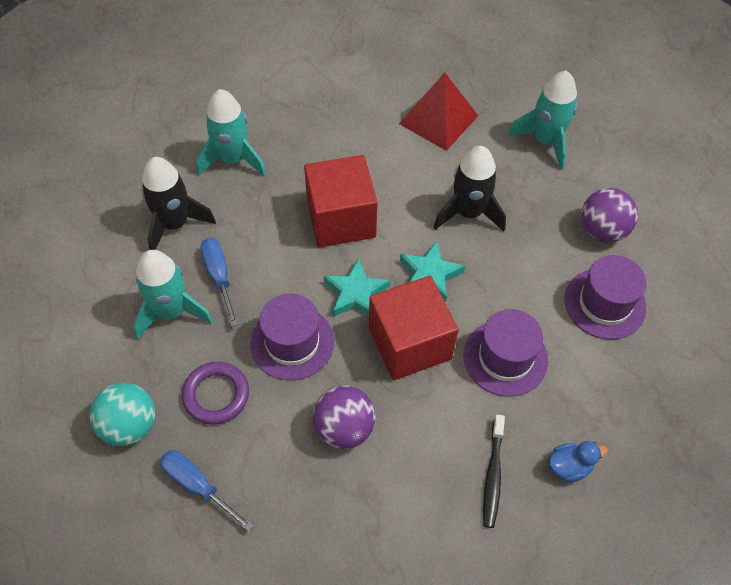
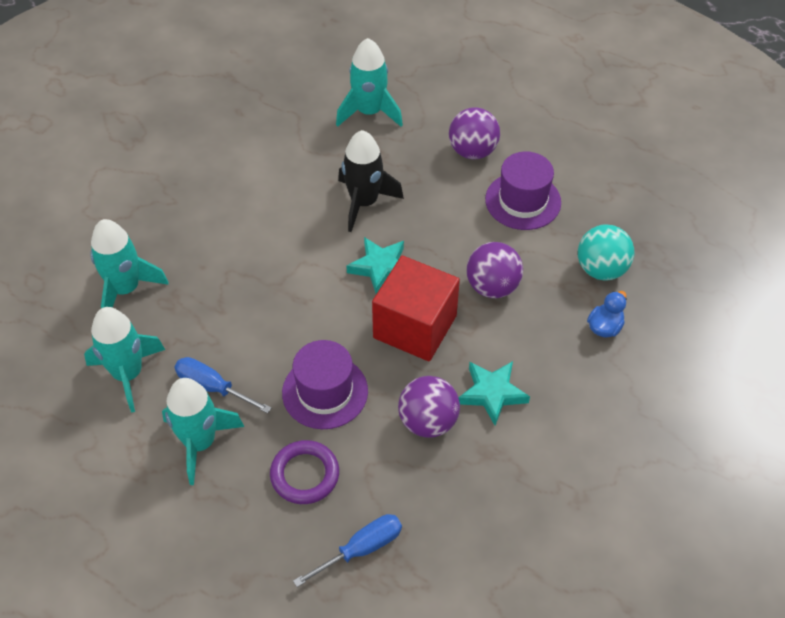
camera: 40 degrees left, 5 degrees down
(129, 426) = (257, 552): turquoise ball -> turquoise ball (601, 269)
(174, 224) = (128, 374): black rocket -> turquoise rocket
(198, 486) = (361, 549): blue screwdriver -> blue screwdriver turned 150 degrees clockwise
(341, 219) = (268, 274): red cube -> none
(355, 293) = (337, 320): turquoise star -> turquoise star (492, 393)
(438, 119) = (270, 147): red pyramid -> none
(493, 475) = (562, 372): black toothbrush -> none
(505, 358) = (492, 287): purple hat -> purple ball

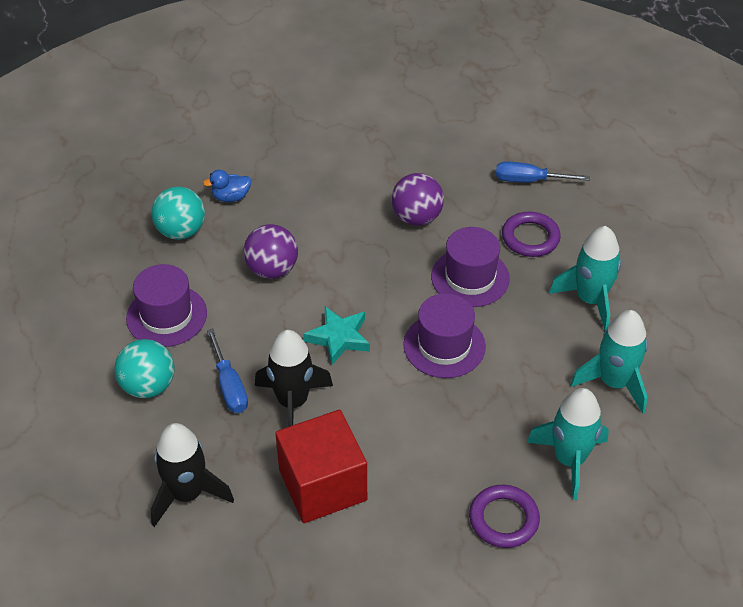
camera: 140 degrees left, 5 degrees down
(146, 221) = (503, 519): none -> purple ring
(213, 387) = (552, 331): blue screwdriver -> blue screwdriver (229, 385)
(293, 315) = (444, 345): none -> purple hat
(369, 112) = (187, 494): turquoise rocket -> black rocket
(415, 327) = (360, 279): red cube -> red cube (322, 485)
(472, 151) = (148, 386): purple ball -> turquoise ball
(492, 393) = (355, 207): turquoise star -> none

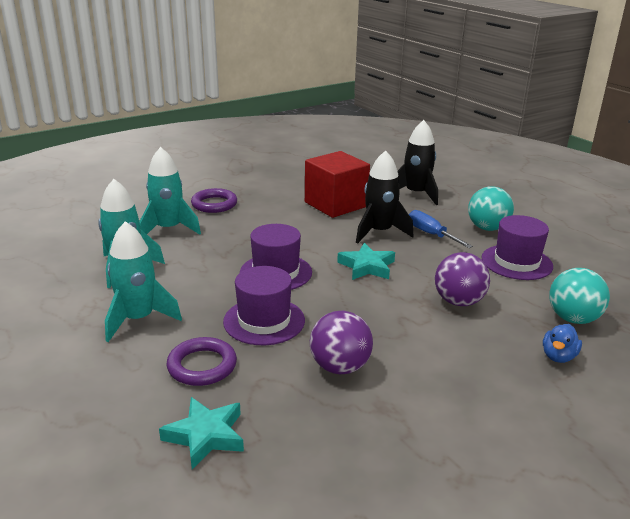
camera: 165 degrees right, 20 degrees down
(231, 197) = (558, 356): blue duck -> blue duck turned 150 degrees clockwise
(529, 180) = (205, 435): blue screwdriver -> turquoise star

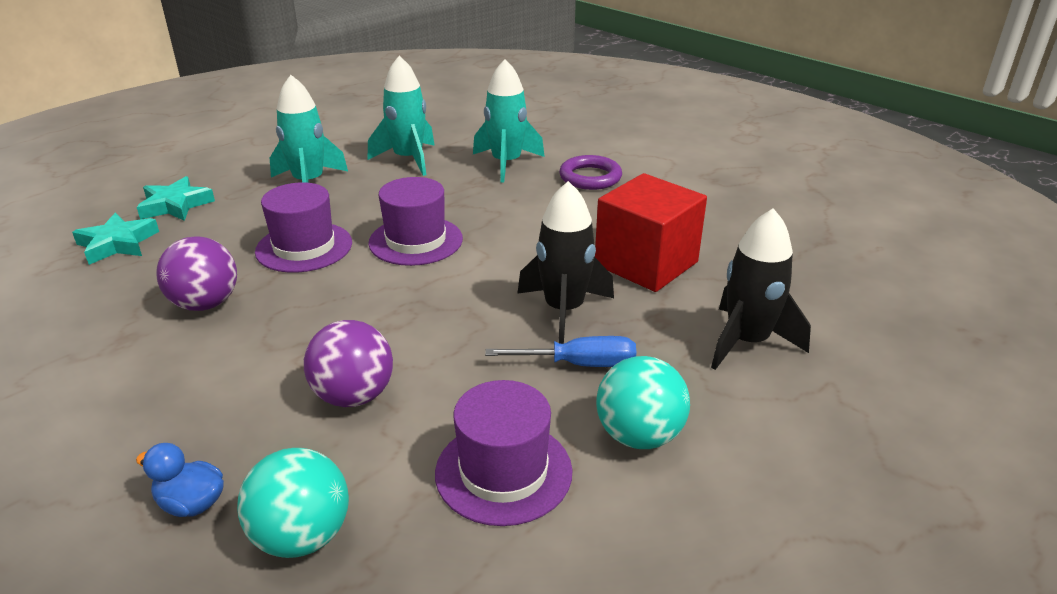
camera: 80 degrees right, 5 degrees up
(202, 366) = (224, 226): purple ring -> none
(367, 266) = (447, 306): turquoise star -> turquoise star (175, 205)
(431, 234) = (579, 364): blue screwdriver -> blue screwdriver turned 45 degrees clockwise

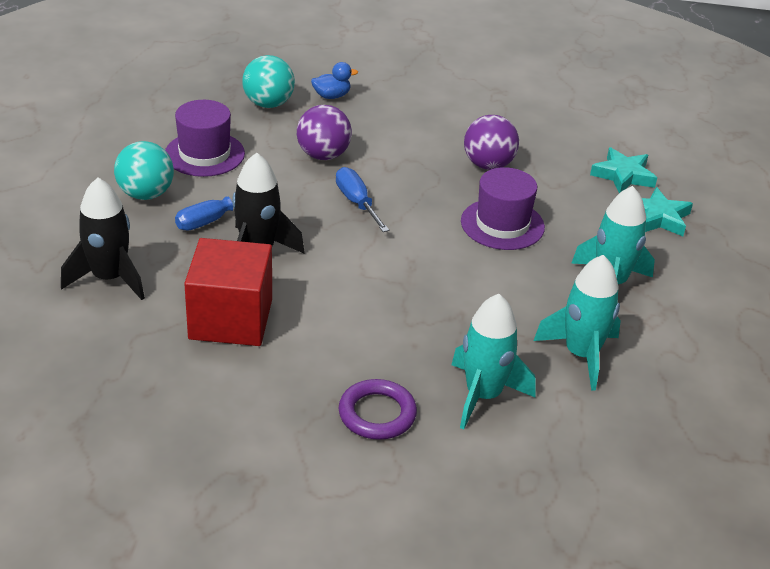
camera: 140 degrees right, 5 degrees up
(401, 319) = (357, 203): none -> blue screwdriver
(416, 241) = (433, 264): purple hat -> none

